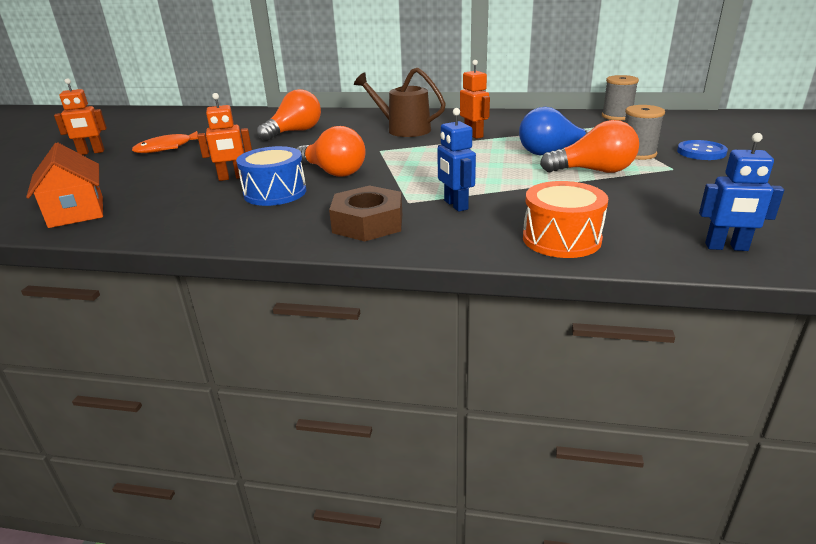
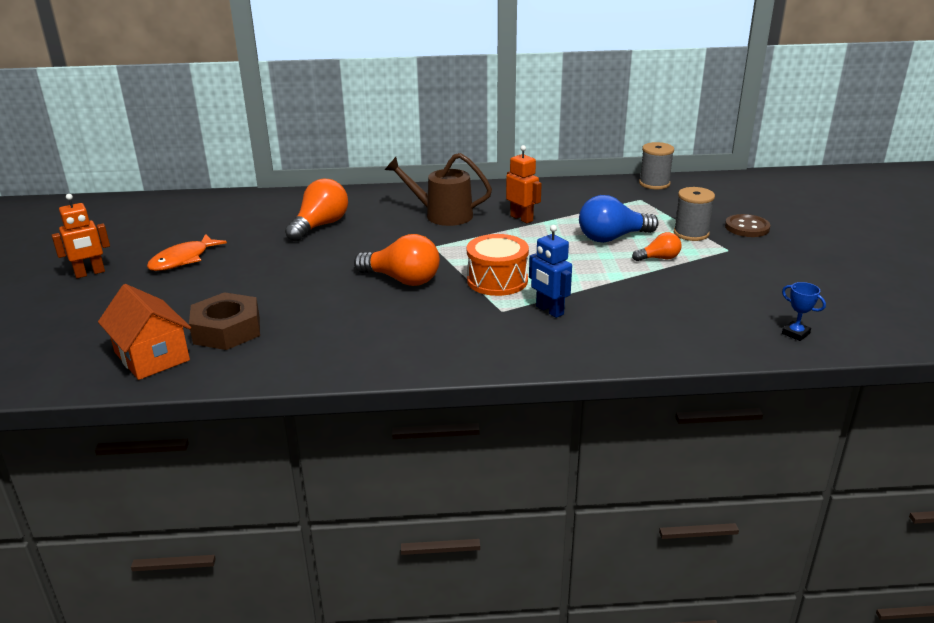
camera: 15 degrees left, 0 degrees up
(232, 178) = (295, 296): orange robot -> none
(275, 193) = (358, 312): blue drum -> none
(368, 223) = (477, 339): brown nut -> brown nut (227, 330)
(561, 239) = (661, 339): orange drum -> orange drum (497, 280)
(593, 171) = (659, 258): orange light bulb -> orange light bulb, size x0.55
(701, 152) = (747, 227): blue button -> brown button
(726, 247) = (795, 333): blue robot -> blue trophy

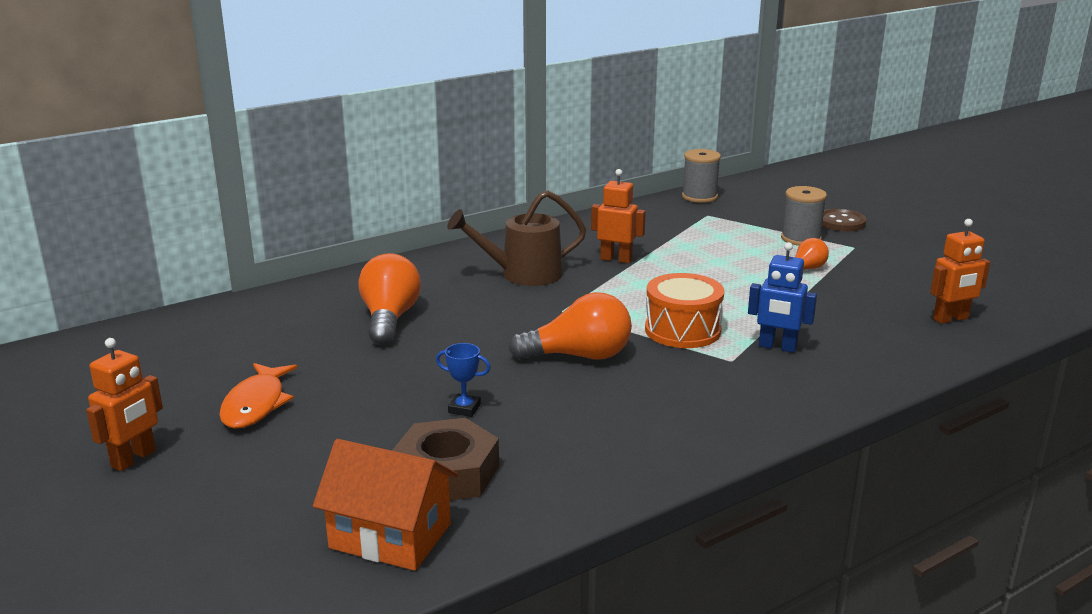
camera: 30 degrees left, 5 degrees down
(612, 238) = (735, 259): blue light bulb -> none
(726, 326) = (950, 319): none -> orange robot
(795, 333) = (1012, 310): blue trophy -> blue trophy (464, 408)

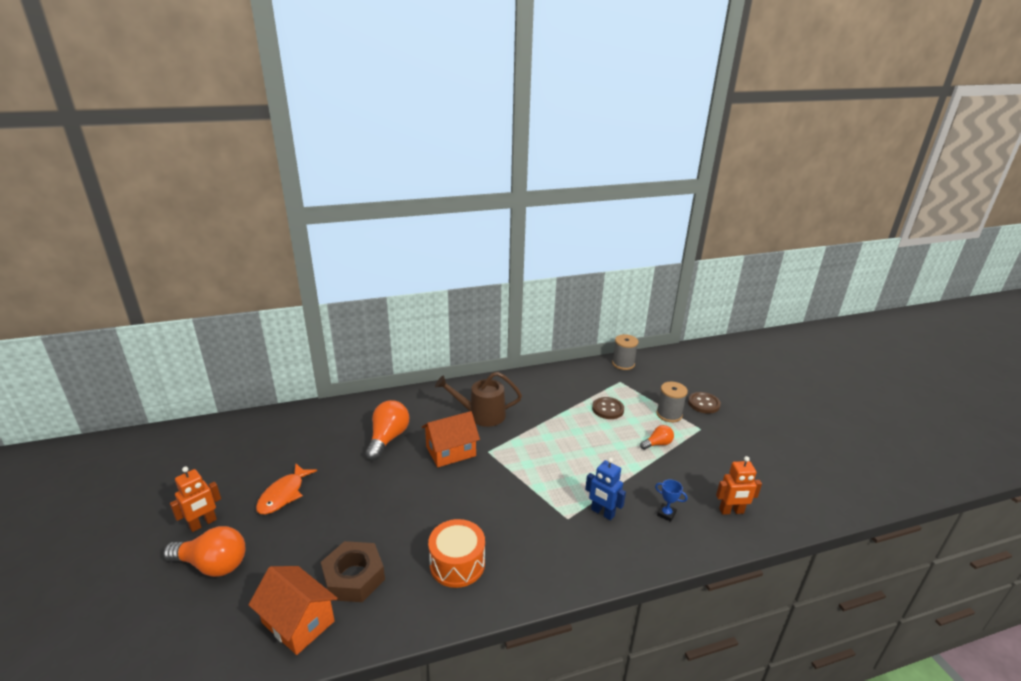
camera: 15 degrees right, 5 degrees up
(464, 408) = (390, 524): blue trophy -> blue trophy (666, 514)
(503, 319) = (451, 451): none -> orange house
(579, 356) = (478, 494): orange light bulb -> orange light bulb (213, 565)
(616, 259) = (543, 412): orange robot -> none
(682, 330) = (551, 484): orange drum -> orange drum (457, 564)
(710, 244) = (608, 409): none -> brown button

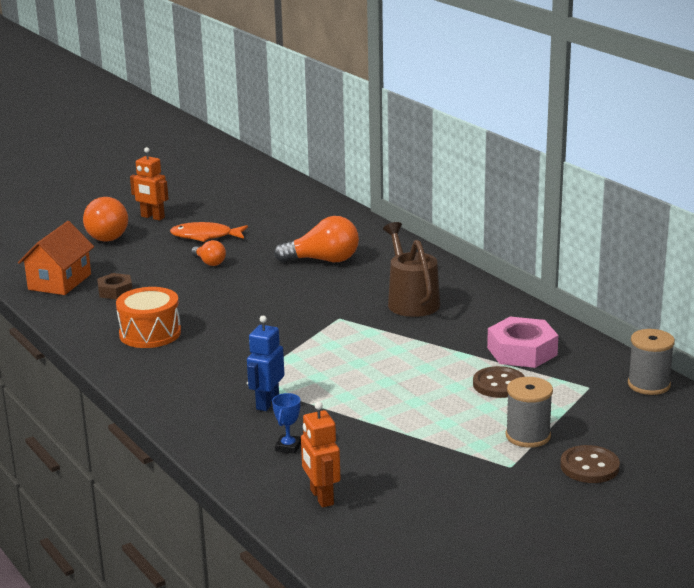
camera: 75 degrees right, 5 degrees down
(354, 577) = (115, 291): brown nut -> brown nut, size x0.60
(451, 451) = (324, 297): orange house -> none
(570, 391) = (522, 351): none -> pink nut
(657, 444) = (440, 431): orange light bulb -> orange light bulb (209, 262)

